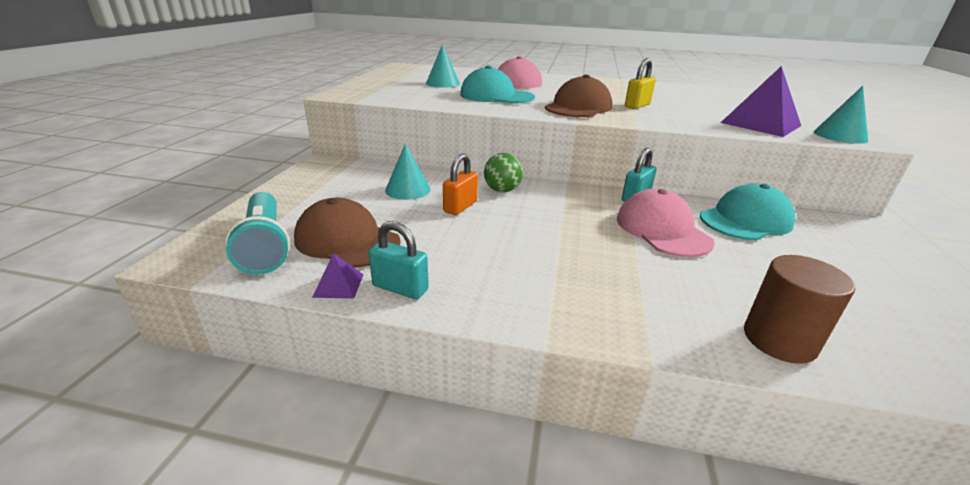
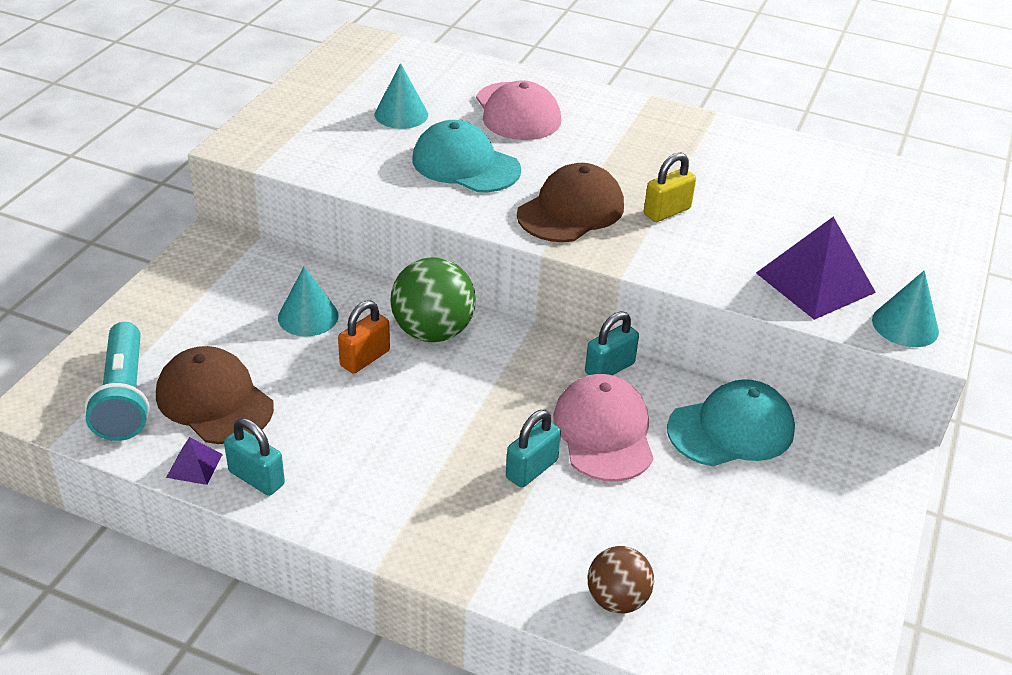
camera: 10 degrees right, 10 degrees up
(502, 190) = (432, 332): green ball -> green ball, size x1.59
(628, 256) = (531, 469): none -> turquoise padlock
(779, 340) = (617, 599): brown cylinder -> brown ball

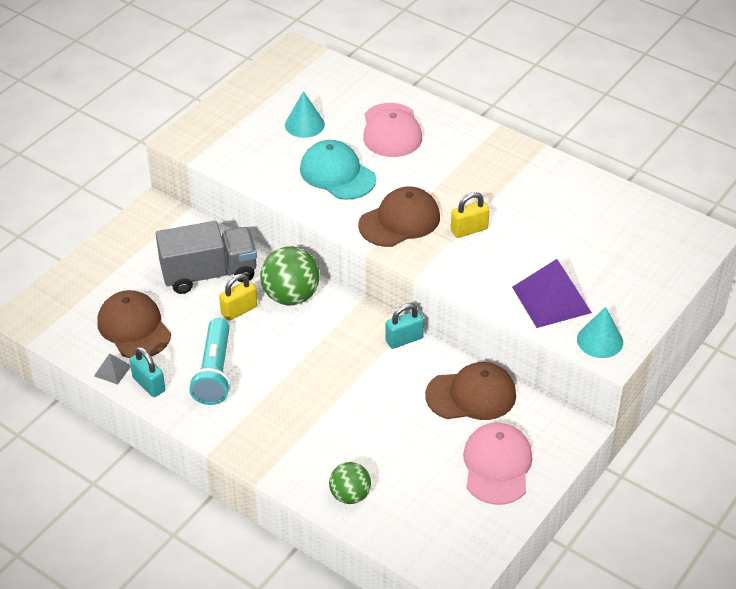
camera: 15 degrees right, 5 degrees up
(124, 396) = (78, 317): turquoise flashlight -> turquoise flashlight (214, 372)
(194, 465) = (112, 370): purple pyramid -> grey pyramid
(308, 316) = (209, 274): turquoise cone -> grey truck
(365, 358) = (239, 310): orange padlock -> yellow padlock
(531, 469) = (325, 404): turquoise padlock -> none
(604, 432) = (383, 385): pink cap -> pink cap (497, 465)
(617, 599) = (350, 495): brown ball -> green ball
(731, 429) = (471, 395): turquoise cap -> brown cap

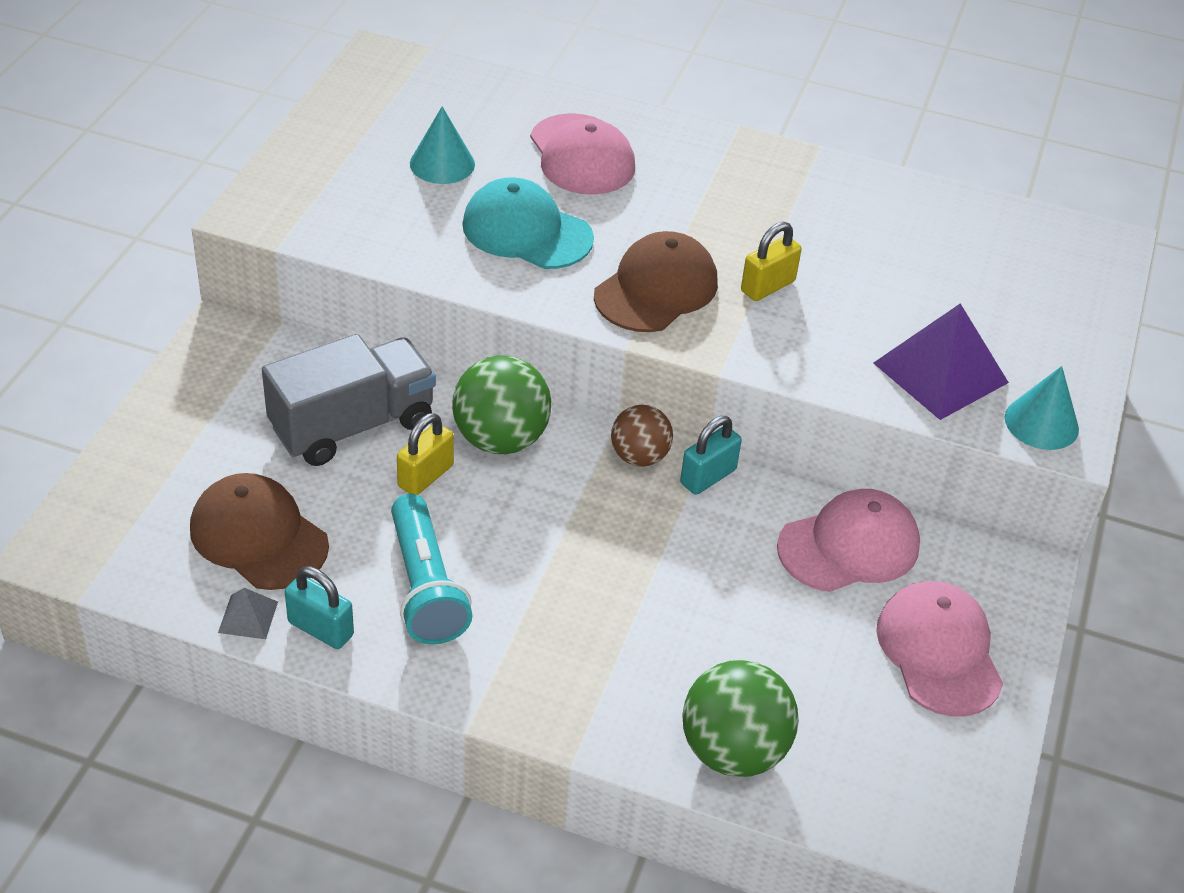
camera: 20 degrees left, 0 degrees up
(350, 495) = (733, 750): green ball -> green ball, size x1.59
(368, 320) = (639, 456): none -> brown ball
(471, 395) = (849, 546): brown cap -> pink cap

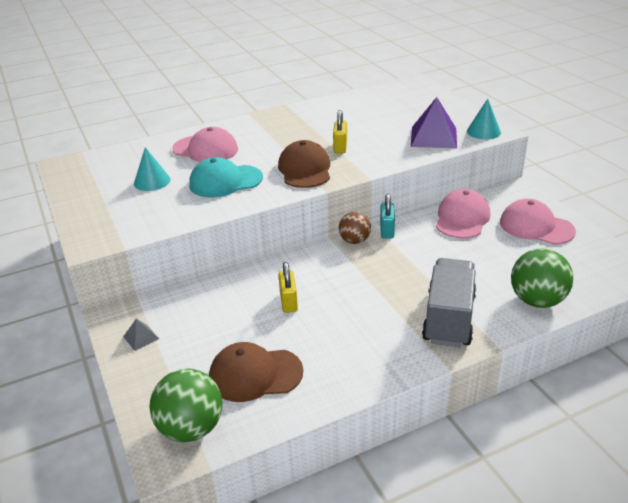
camera: 40 degrees left, 10 degrees down
(248, 617) = (301, 406): grey pyramid -> grey pyramid (141, 337)
(320, 629) = (338, 385): turquoise padlock -> none
(352, 425) = (229, 307): grey truck -> grey truck (449, 319)
(425, 586) = (352, 337): turquoise flashlight -> none
(500, 439) = (296, 270): green ball -> green ball (191, 428)

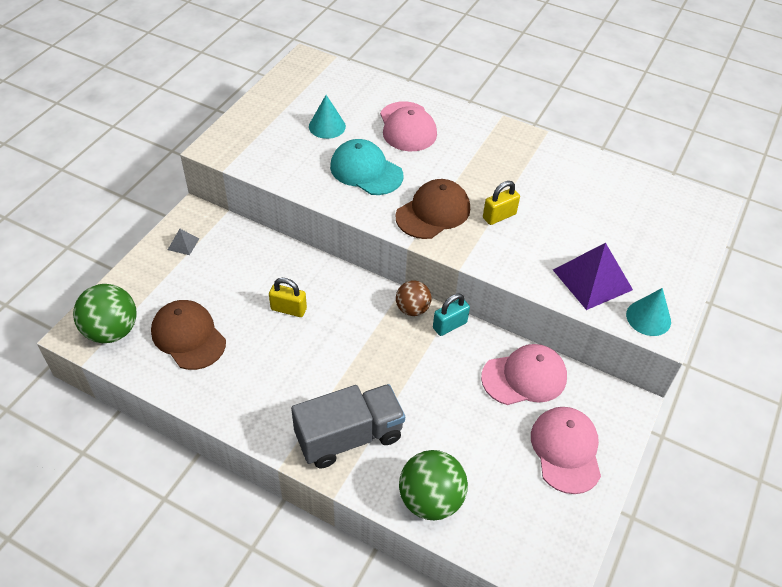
camera: 50 degrees right, 15 degrees up
(288, 302) = (288, 309): yellow padlock -> yellow padlock turned 60 degrees clockwise

